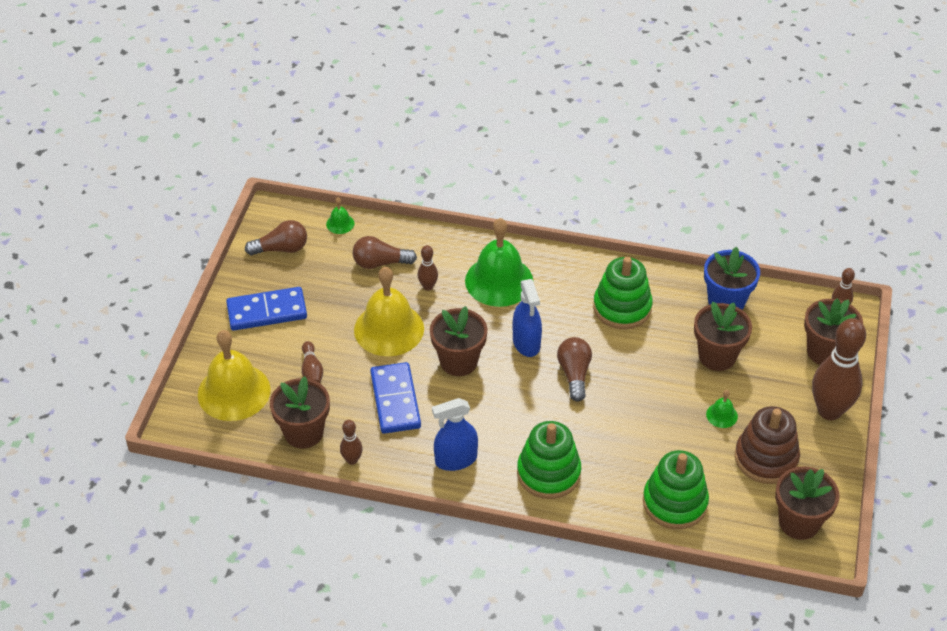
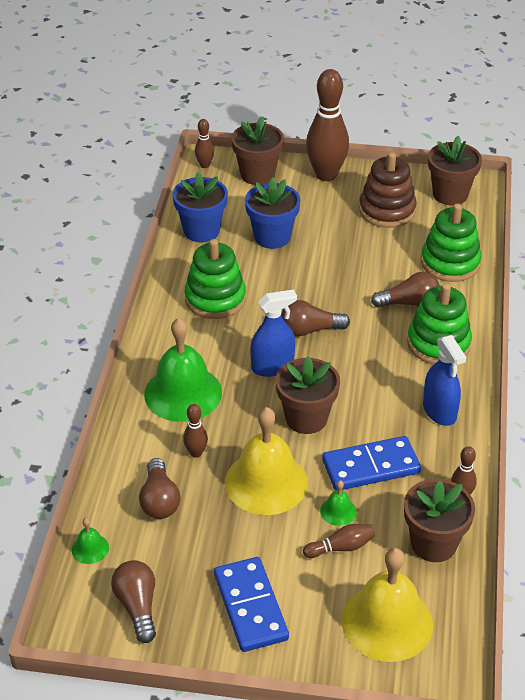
camera: 95 degrees left, 5 degrees down
(610, 457) = (409, 303): none -> brown light bulb
(717, 356) = (272, 237): brown flower pot -> blue flower pot
(721, 415) = (343, 235): green bell -> green bell (338, 511)

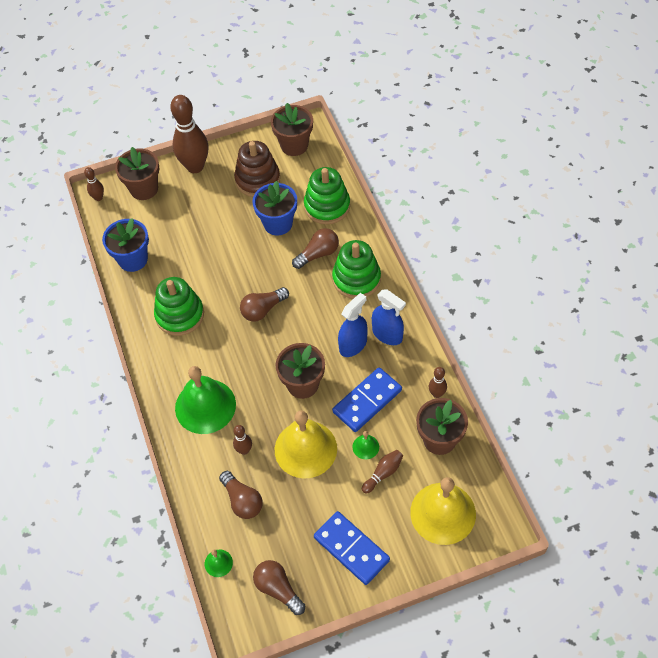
camera: 25 degrees left, 15 degrees up
(272, 237) = (188, 241): blue flower pot -> blue flower pot (278, 223)
(272, 367) = (255, 353): blue spray bottle -> blue spray bottle (353, 345)

